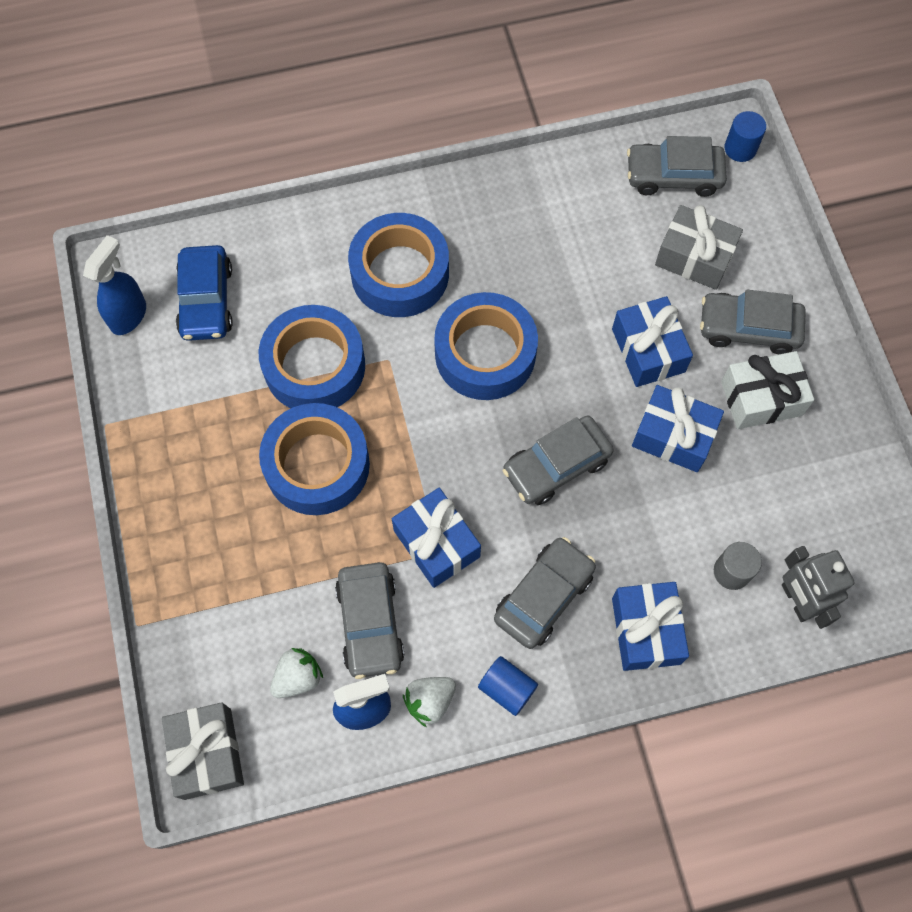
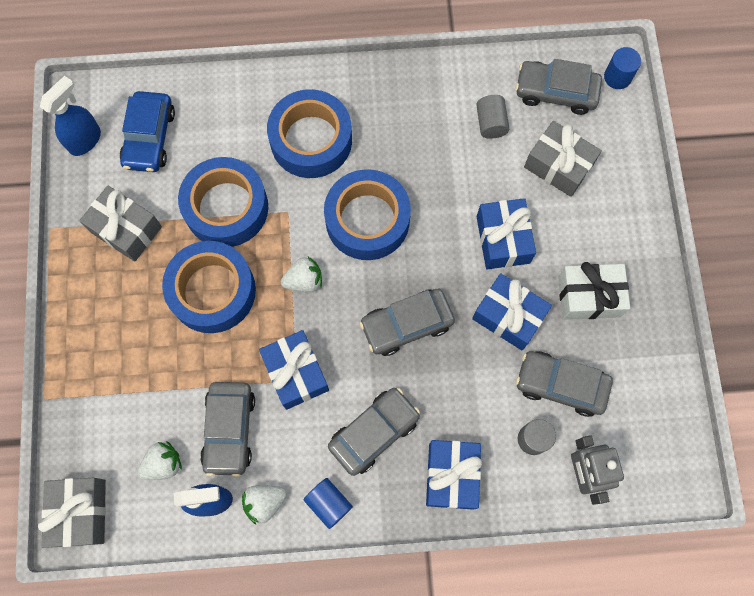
camera: 10 degrees right, 5 degrees up
(198, 411) = (126, 229): none -> grey gift
(424, 435) = (304, 281): none -> white strawberry
(606, 222) = (491, 123): none -> grey cylinder
(748, 328) = (591, 234): grey car -> grey car (561, 385)

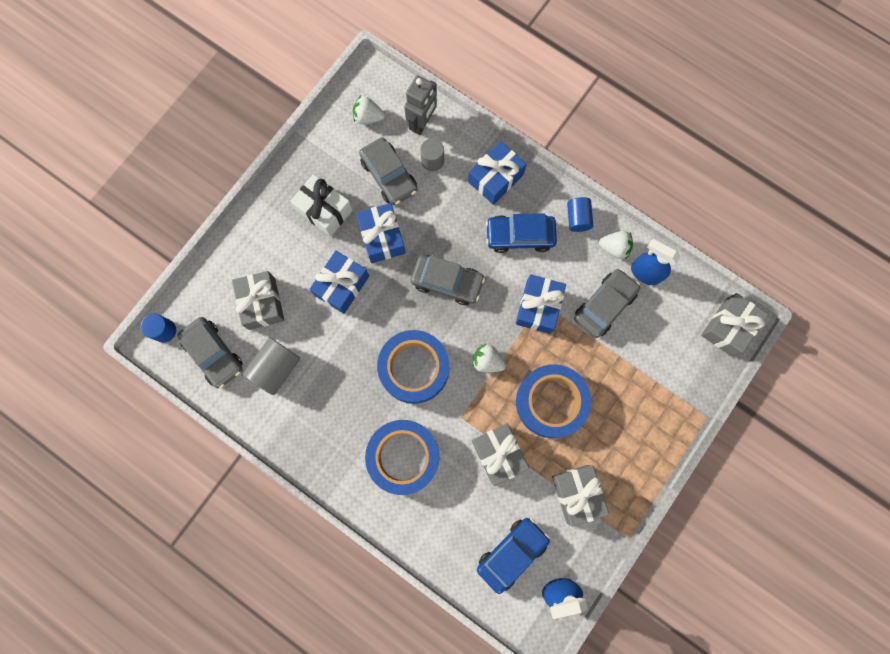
camera: 140 degrees left, 5 degrees up
(163, 464) = (659, 317): white strawberry -> white strawberry (368, 117)
(226, 207) = (498, 454): blue tape -> grey gift
(374, 432) = (520, 236): grey car -> blue car
(491, 123) = (276, 368): grey cylinder -> grey cylinder, size x1.52

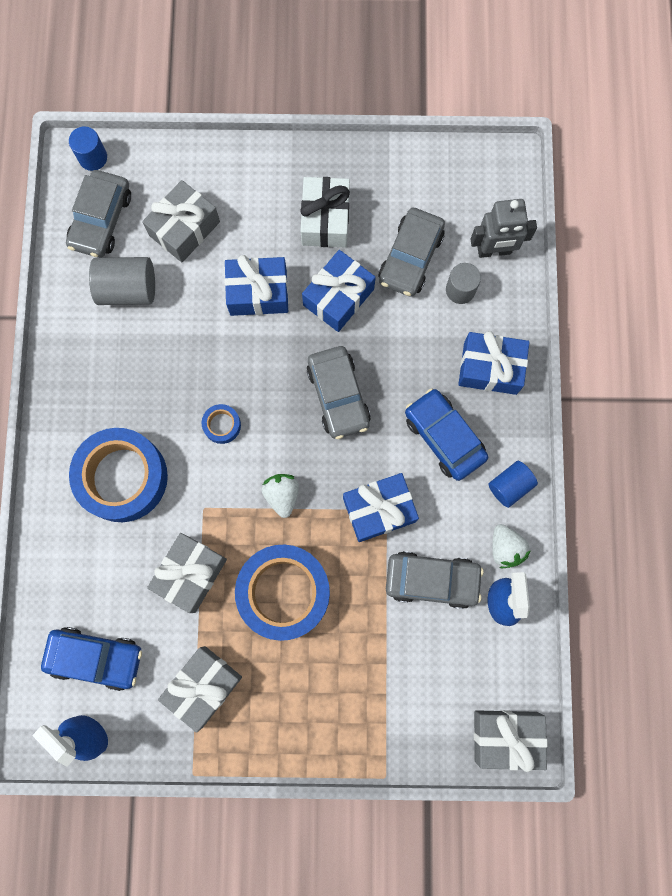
camera: 55 degrees right, 0 degrees up
(368, 117) = (459, 192): white strawberry -> none
(414, 368) = (222, 425): blue tape -> blue tape, size x0.42

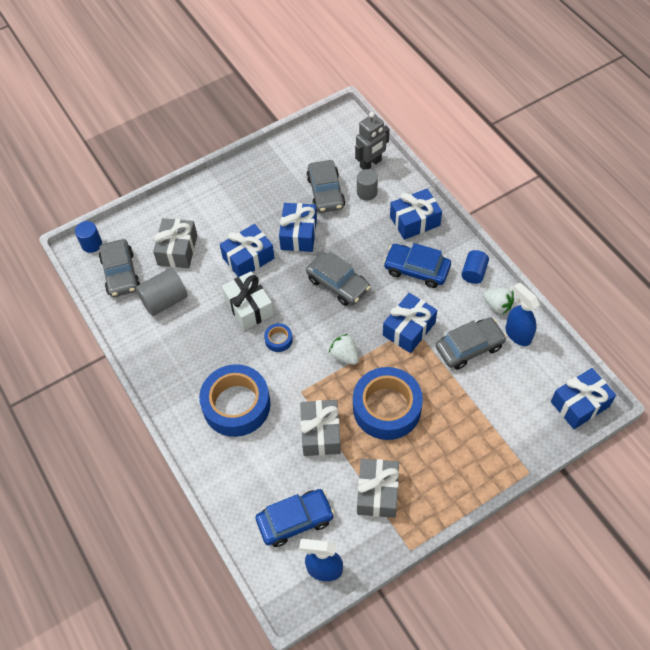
camera: 30 degrees left, 20 degrees down
(325, 220) = (261, 200): white gift -> white gift (249, 307)
(506, 736) = (580, 404): grey gift -> blue gift

